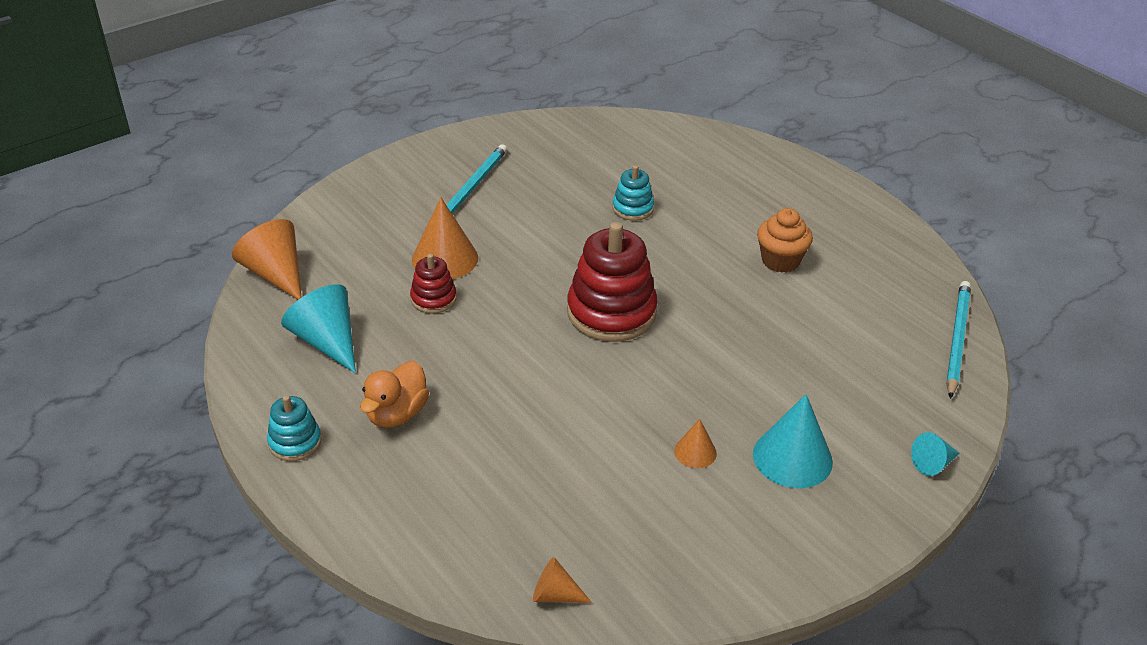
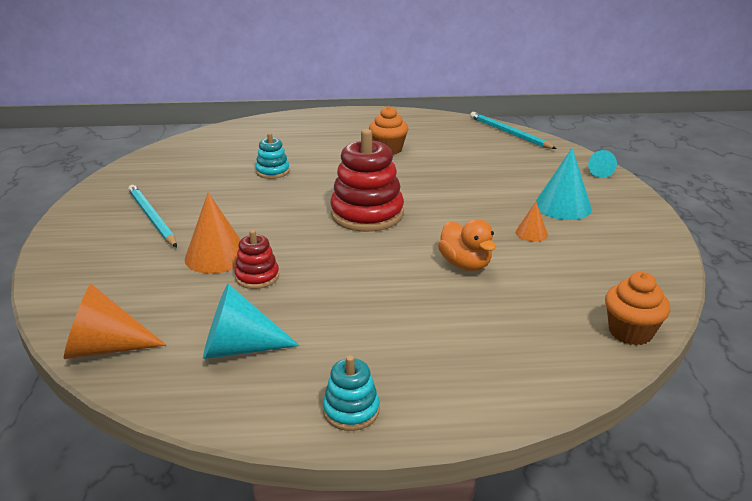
camera: 55 degrees left, 10 degrees down
(396, 414) = (373, 340): orange duck -> orange duck (465, 264)
(555, 595) = (630, 332): orange cone -> orange cupcake

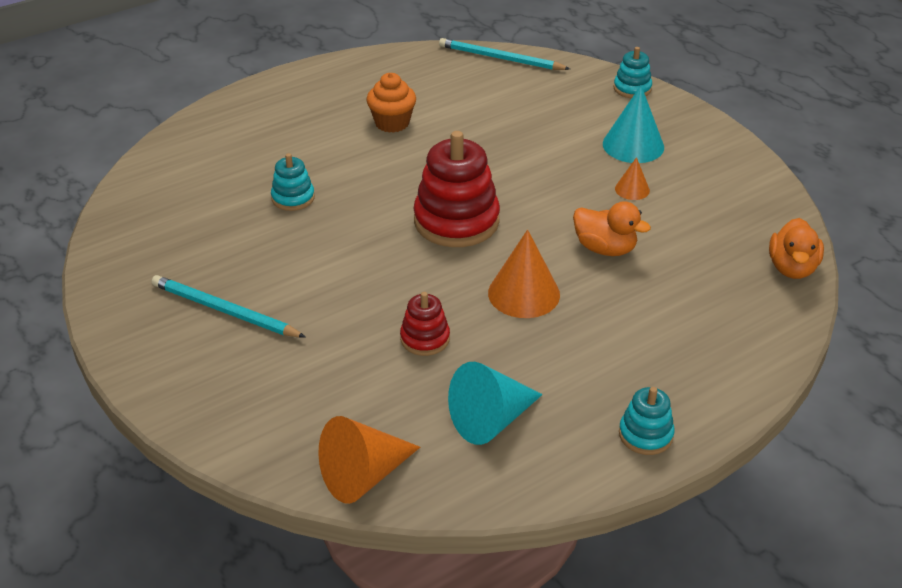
camera: 30 degrees left, 10 degrees up
(216, 256) = (355, 331): orange cone -> orange cone (524, 293)
(599, 172) = (632, 88): turquoise cone -> turquoise stacking toy
(630, 332) = (792, 268): orange cupcake -> orange duck

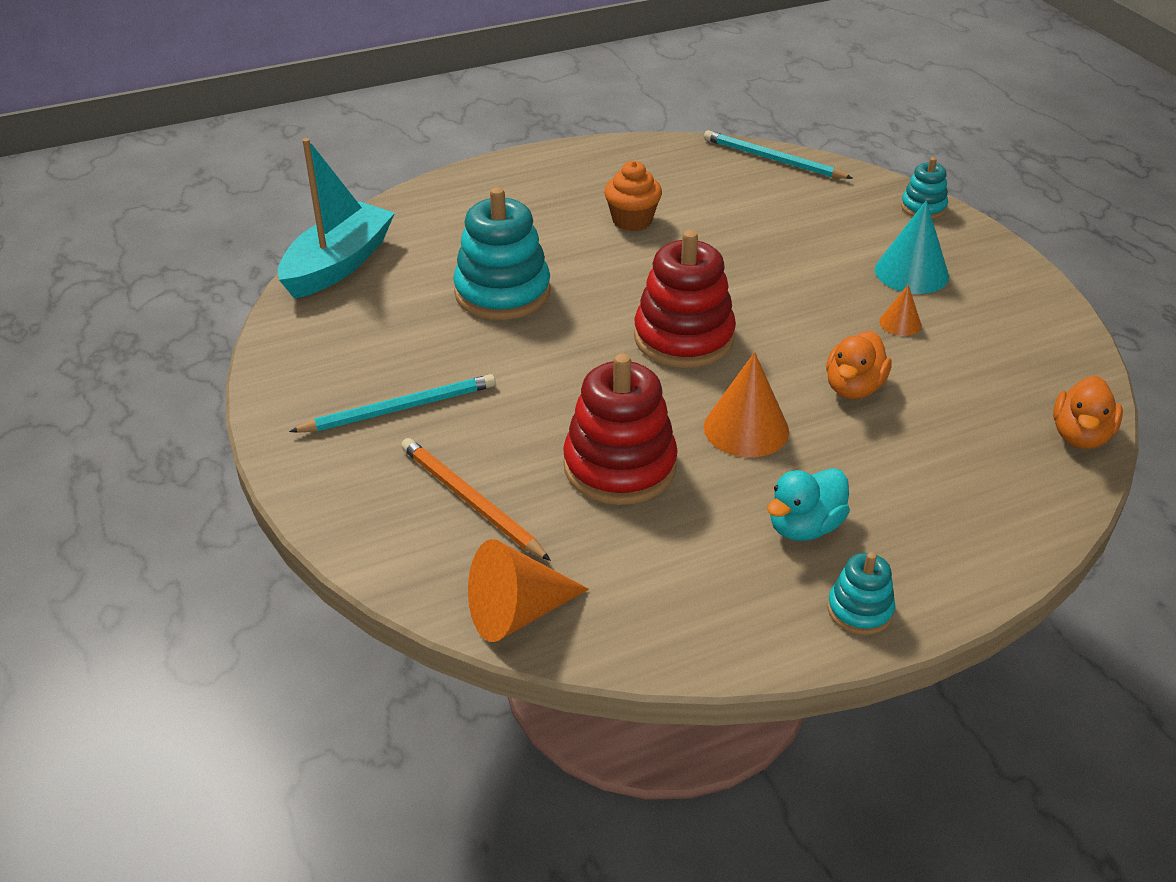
camera: 10 degrees right, 0 degrees up
(142, 188) = (338, 264): none -> turquoise boat
(224, 310) = (399, 409): turquoise pencil -> turquoise pencil turned 120 degrees clockwise
(293, 198) = (502, 292): turquoise stacking toy -> turquoise stacking toy, size x1.94
(303, 384) = (470, 501): none -> orange pencil
(425, 339) = (619, 467): red stacking toy -> red stacking toy, size x1.94
(491, 420) = (678, 569): turquoise cone -> none
(588, 371) = (804, 527): none -> turquoise duck
(605, 248) = (853, 388): orange duck -> orange duck turned 75 degrees clockwise

